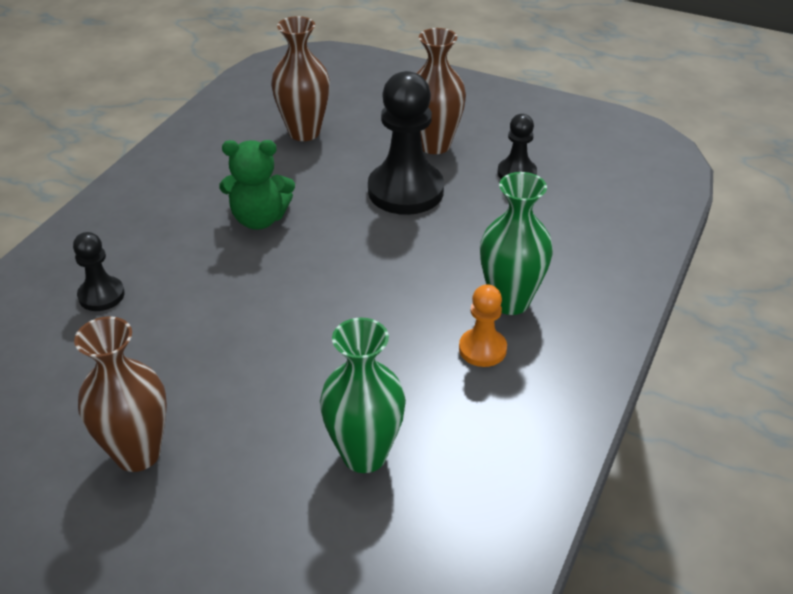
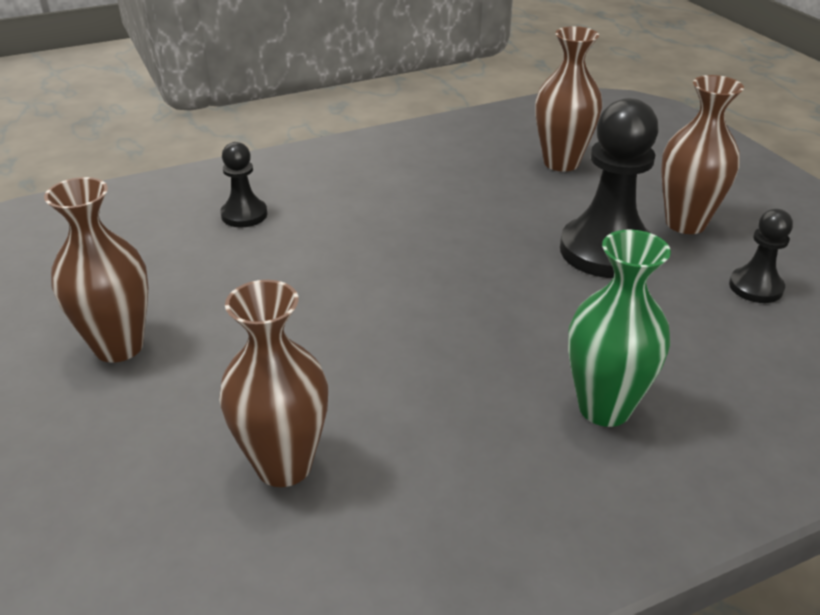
camera: 40 degrees right, 5 degrees down
(259, 219) = (437, 214): green teddy bear -> none
(364, 455) = (284, 465): green vase -> brown vase
(482, 349) = (518, 438): orange pawn -> none

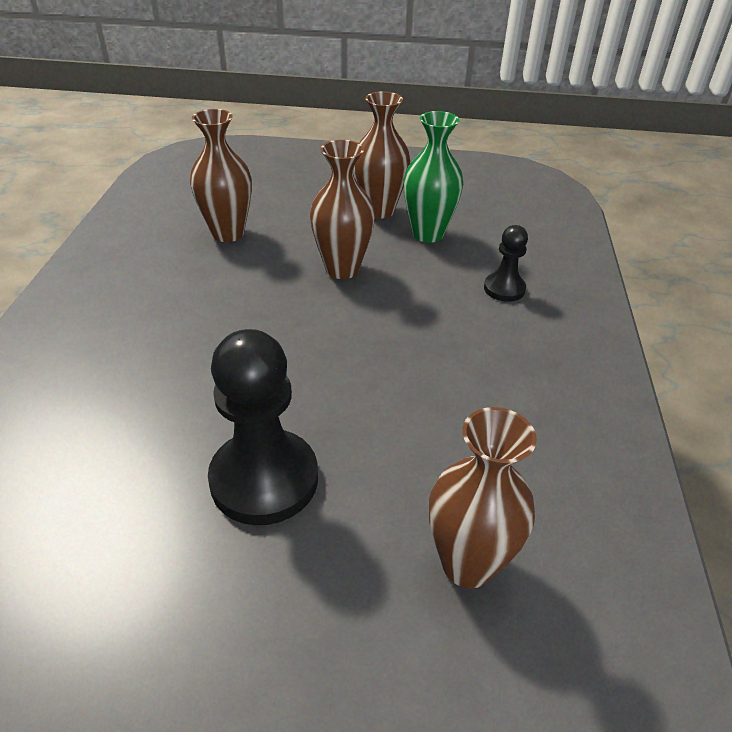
camera: 120 degrees right, 5 degrees up
(604, 408) = (117, 358): green vase -> green vase (428, 234)
(685, 223) = (243, 593): brown vase -> brown vase (342, 269)
(755, 287) = (97, 560): black pawn -> none

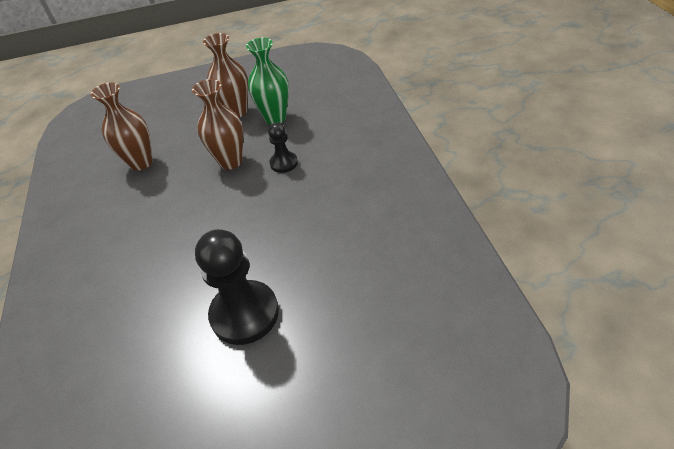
camera: 15 degrees left, 5 degrees up
(467, 564) = (381, 314): brown vase -> none
(504, 289) = (338, 139): black pawn -> black pawn (284, 163)

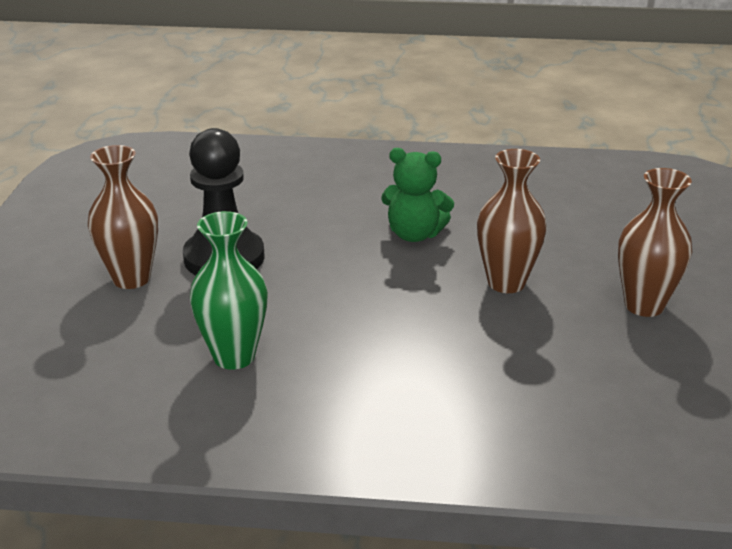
camera: 105 degrees right, 15 degrees down
(141, 163) = (550, 215): brown vase -> brown vase (131, 278)
(181, 217) = (414, 234): none -> green teddy bear
(275, 118) = (603, 341): green vase -> green vase (234, 356)
(284, 163) = (470, 328): black pawn -> none

